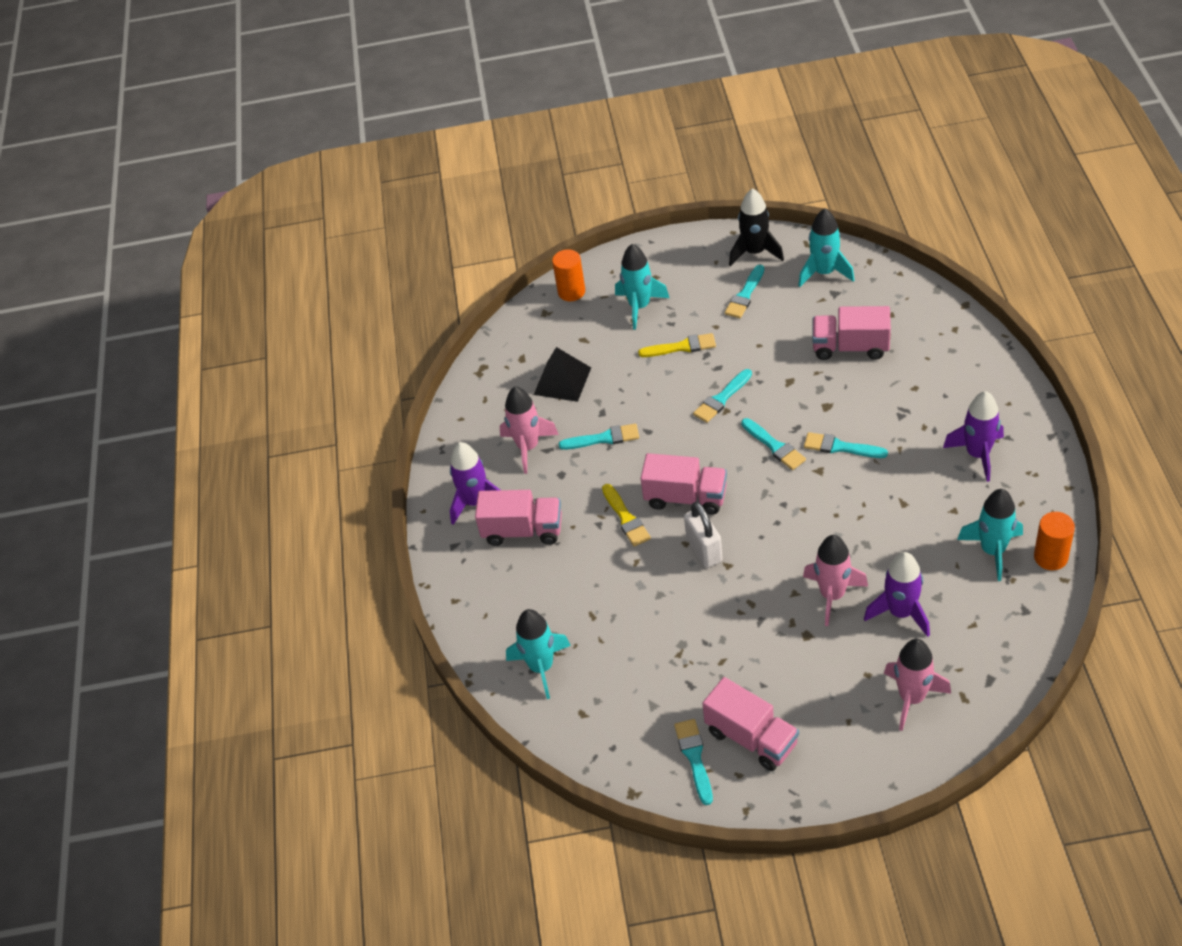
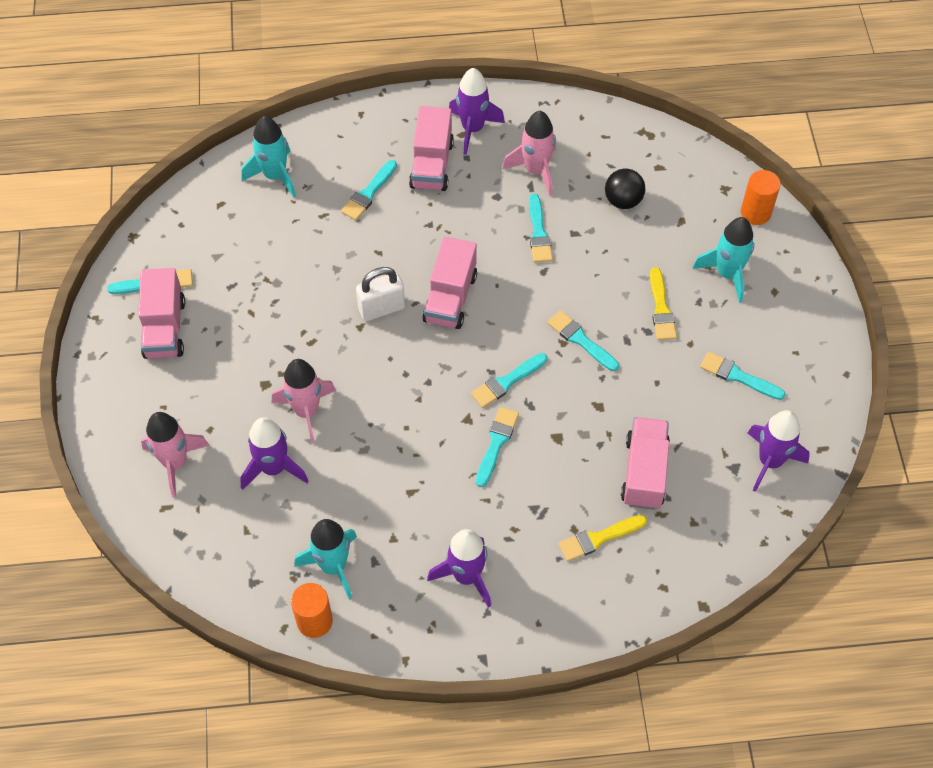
camera: 85 degrees right, 10 degrees up
(561, 579) = (368, 193): none -> turquoise brush
(562, 381) = (623, 201): black pyramid -> black ball
(626, 518) = (432, 247): yellow brush -> yellow brush (598, 538)
(751, 738) = (165, 328): pink truck -> pink truck turned 45 degrees counterclockwise
(755, 252) = (809, 393): black rocket -> none
(824, 272) = (770, 461): turquoise rocket -> purple rocket

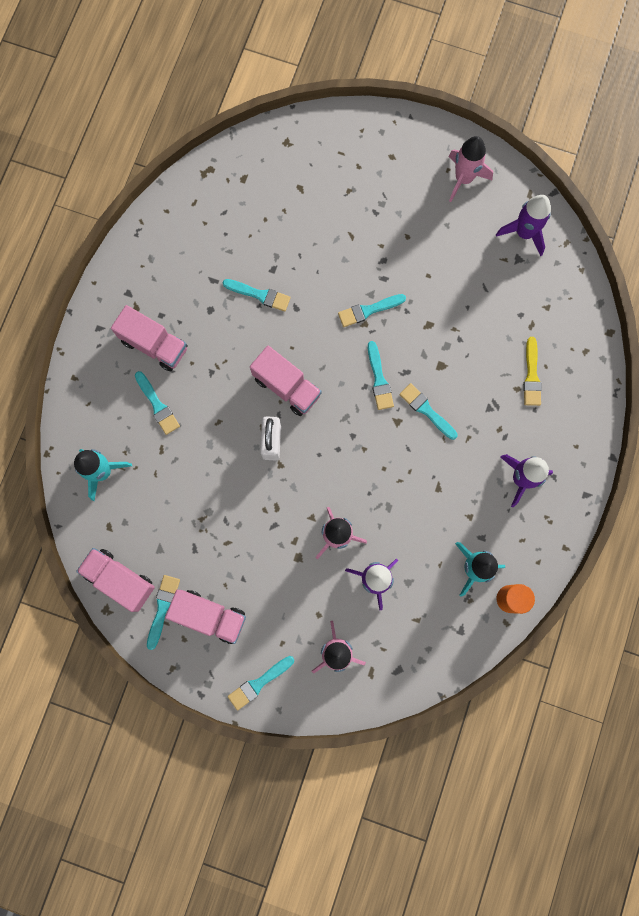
camera: 65 degrees left, 20 degrees up
(472, 129) = (135, 298): purple rocket -> none
(536, 170) = (200, 269): pink rocket -> pink rocket (463, 179)
(623, 201) = (261, 220): black ball -> none
(644, 472) = (495, 320): pink truck -> pink truck (120, 580)
(661, 309) = (369, 241): yellow brush -> none
(727, 274) = (361, 180): turquoise rocket -> none
(738, 376) = (449, 218): turquoise brush -> turquoise brush (259, 683)
(755, 213) = (319, 133): orange cylinder -> none

